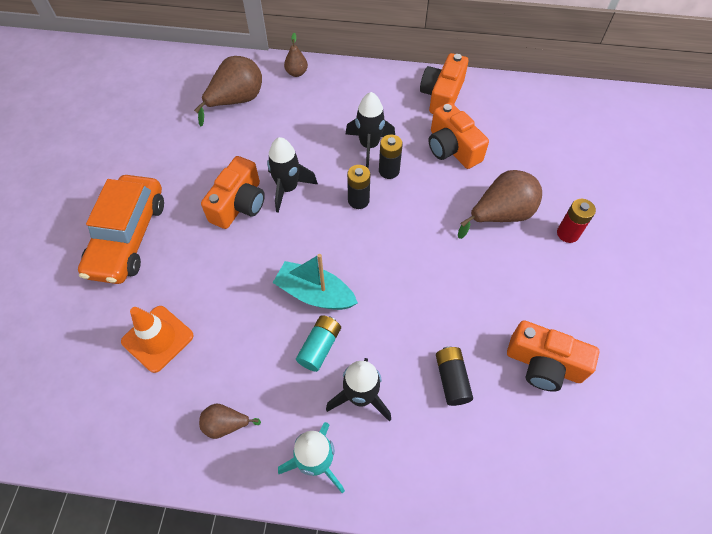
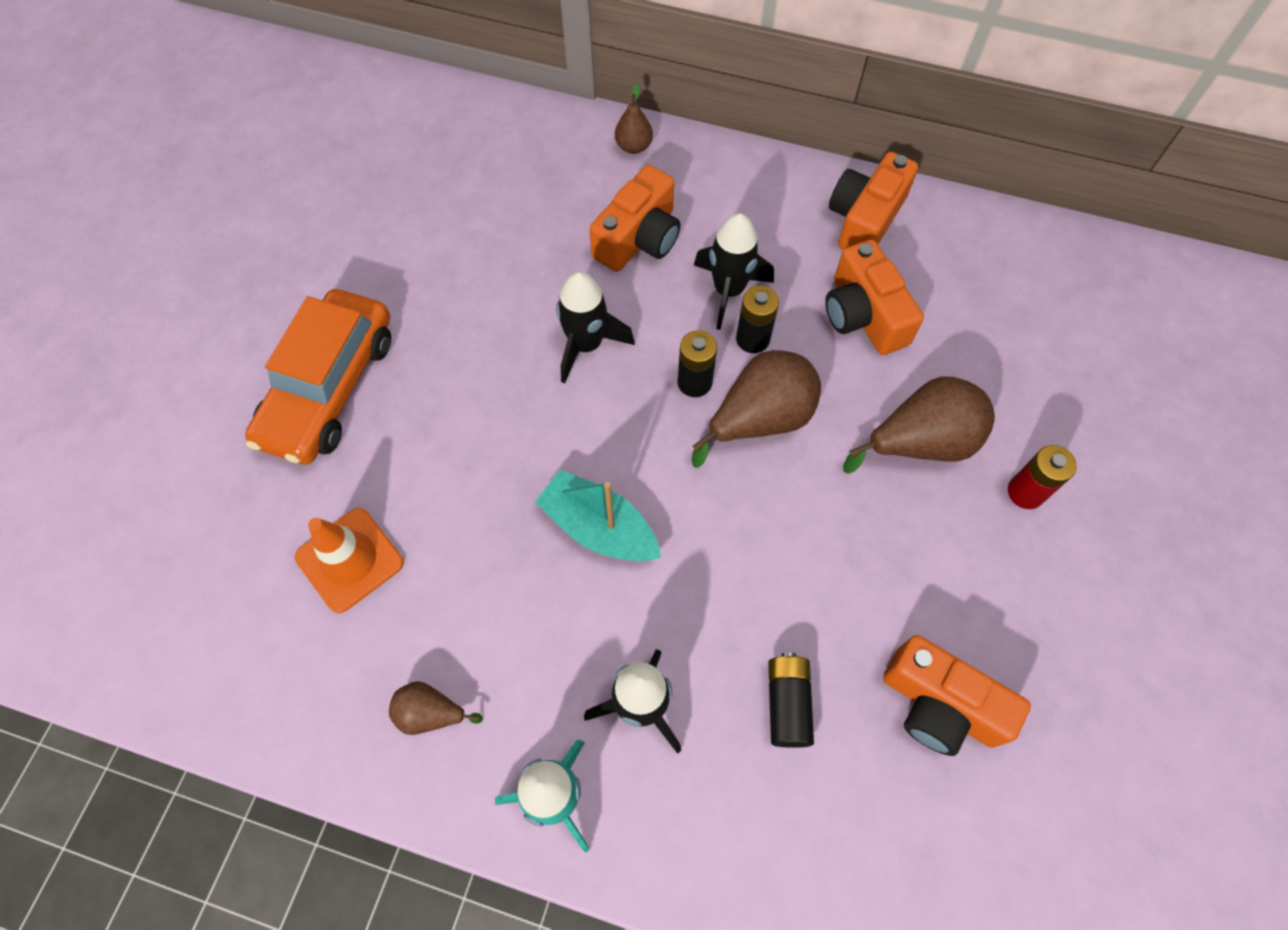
camera: 10 degrees right, 5 degrees up
(236, 101) = (529, 182): brown pear -> brown pear (760, 419)
(239, 204) = (506, 360): orange camera -> orange camera (639, 238)
(319, 347) = (591, 615): turquoise battery -> none

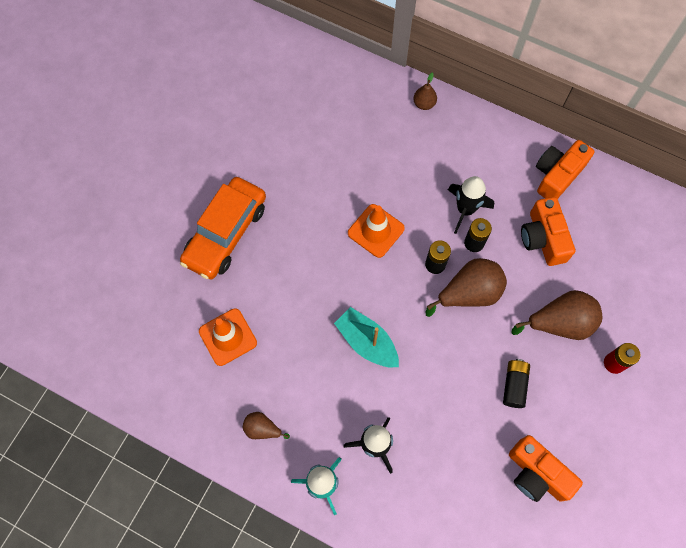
camera: 10 degrees right, 5 degrees up
(586, 345) = (376, 231): black rocket -> orange traffic cone
(639, 238) = (417, 167): orange camera -> none
(787, 704) = (454, 458): black battery -> black battery (514, 385)

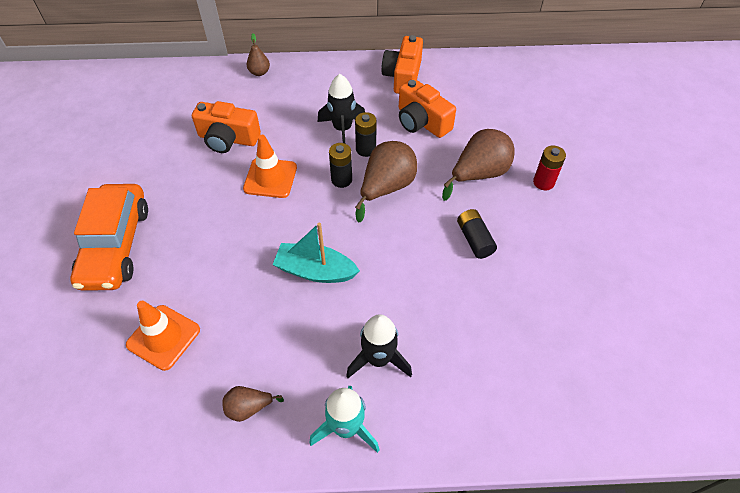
camera: 30 degrees left, 15 degrees down
(537, 473) = (545, 301): orange camera -> orange camera (228, 139)

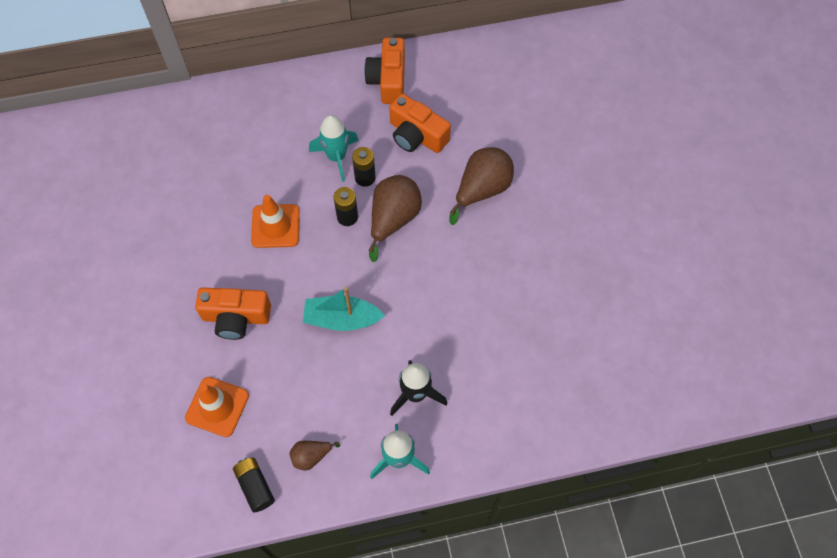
camera: 10 degrees left, 10 degrees up
(116, 245) = (142, 324): orange car -> none
(228, 139) = (220, 186): orange camera -> orange camera (236, 317)
(259, 72) = (232, 97): brown pear -> none
(342, 129) = (336, 157): black rocket -> turquoise rocket
(474, 239) = (486, 262): black battery -> black battery (255, 486)
(543, 182) = (545, 189): red battery -> none

